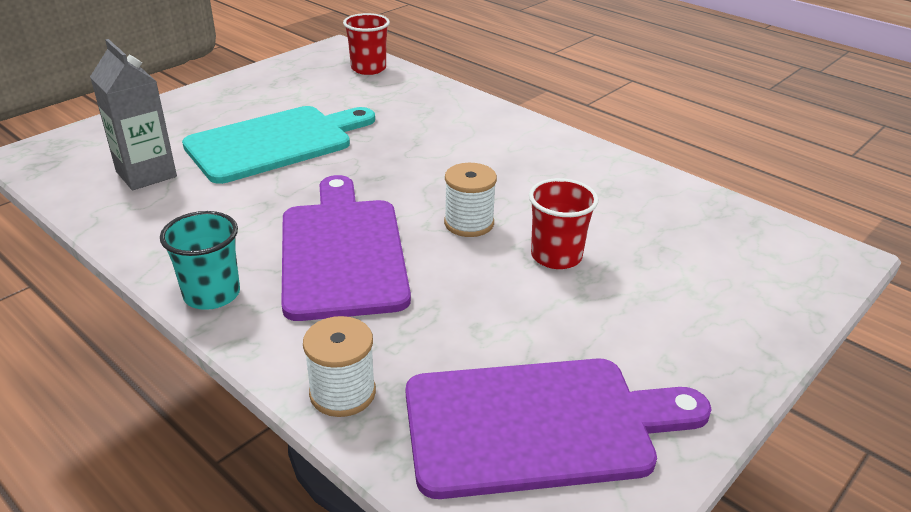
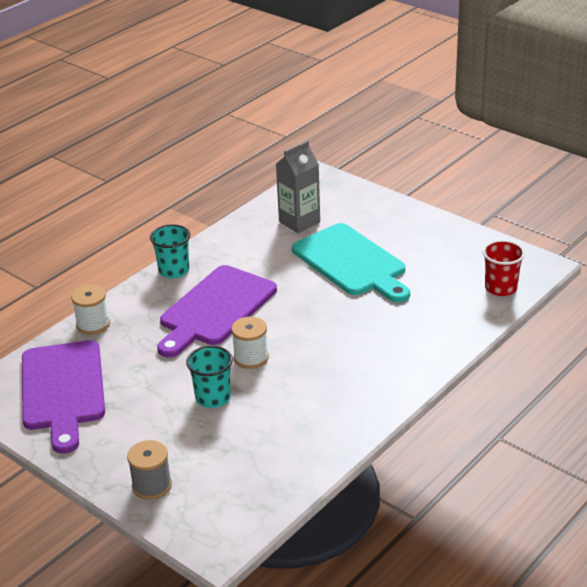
camera: 90 degrees right, 0 degrees up
(342, 252) = (215, 309): purple cutting board -> purple cutting board turned 135 degrees clockwise
(556, 256) = (213, 398): red cup -> turquoise cup
(751, 310) = (152, 485): none -> grey spool

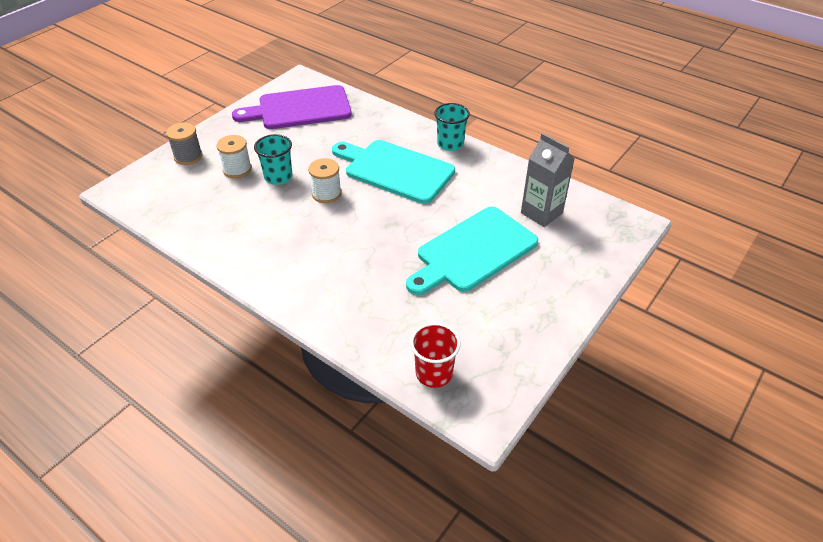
camera: 85 degrees right, 10 degrees up
(93, 324) = (376, 113): white spool -> white spool (237, 169)
(215, 309) = (395, 170): purple cutting board -> turquoise cutting board

